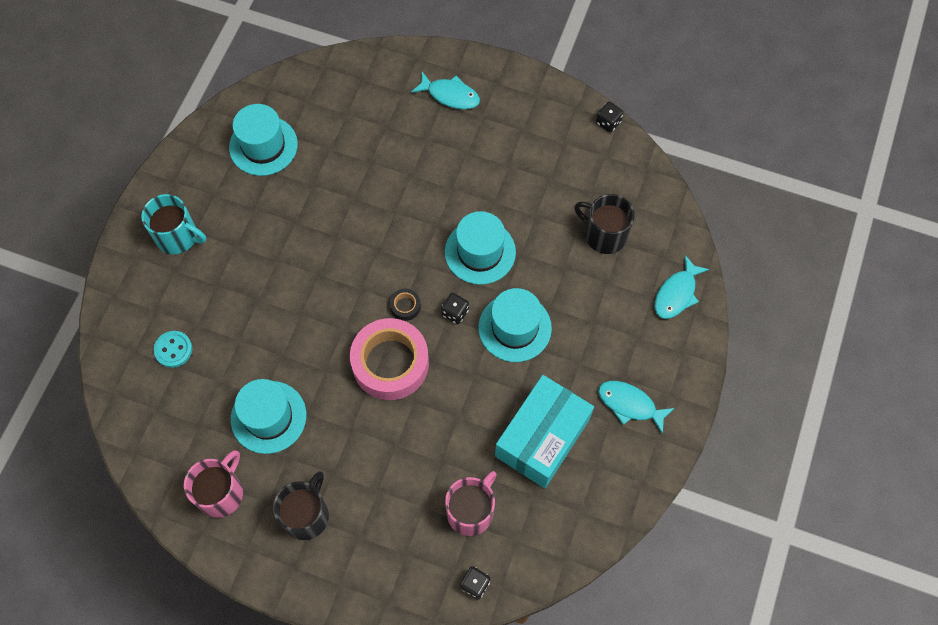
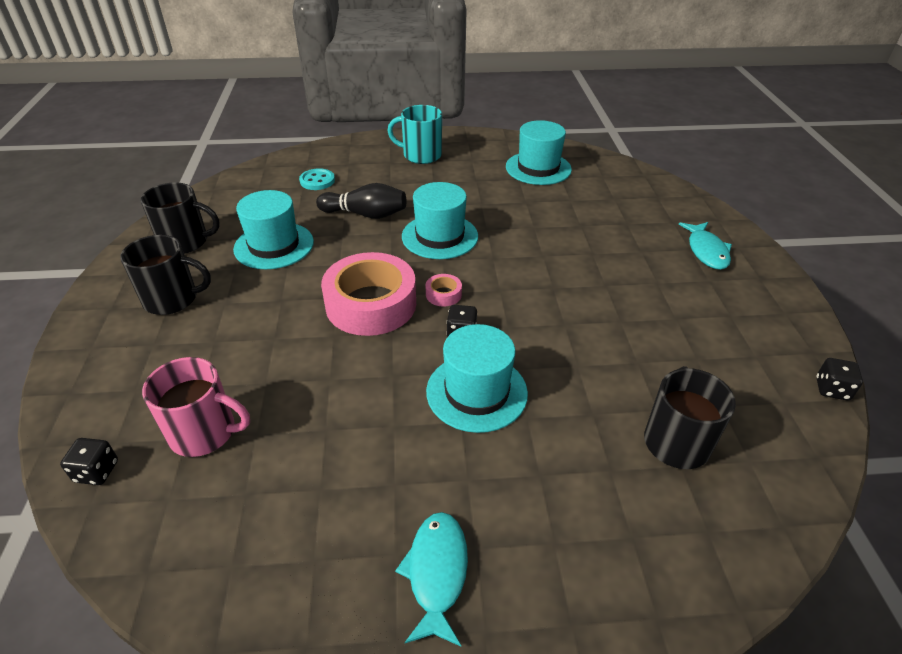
camera: 65 degrees right, 25 degrees down
(178, 236) = (421, 155): turquoise mug -> turquoise mug turned 105 degrees clockwise
(221, 493) = (185, 242): pink mug -> black mug
(260, 325) = (366, 214): none -> black bowling pin
(405, 306) = (443, 294): black tape -> pink tape
(480, 252) = (550, 330): turquoise hat -> turquoise hat (440, 236)
(542, 438) = (335, 474): turquoise box -> none
(676, 293) = (665, 573): turquoise fish -> none

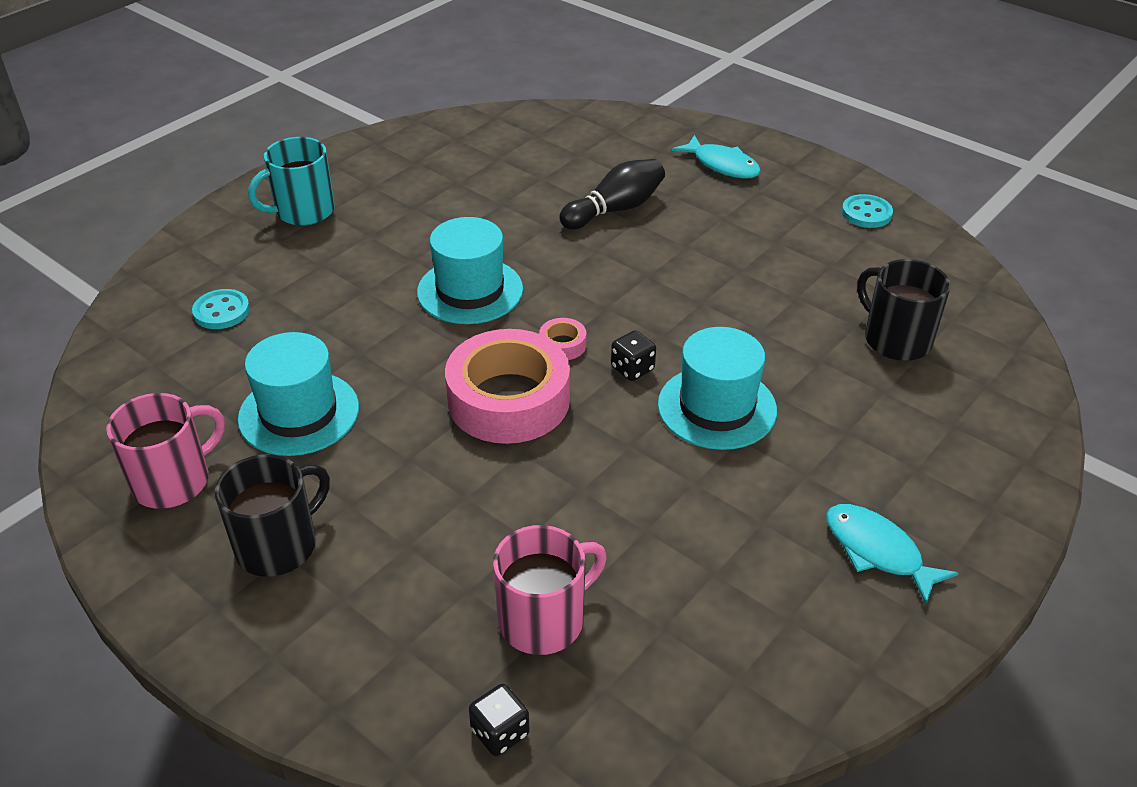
camera: 45 degrees left, 0 degrees up
(185, 242) = (173, 481): black mug -> pink mug
(366, 214) = (350, 315): black bowling pin -> black bowling pin (615, 209)
(538, 168) = (460, 159): turquoise hat -> none
(782, 341) = (866, 213): none -> turquoise button
(832, 389) = (936, 231): black dice -> none

